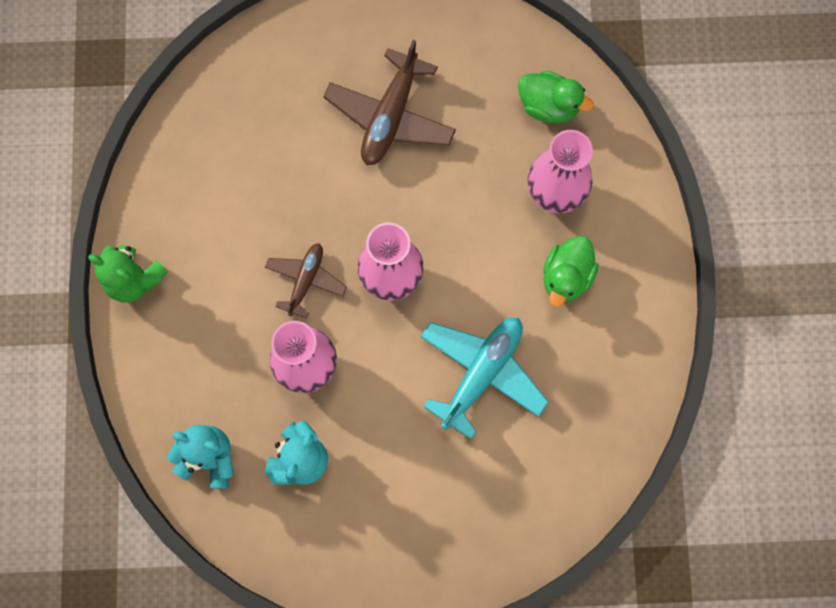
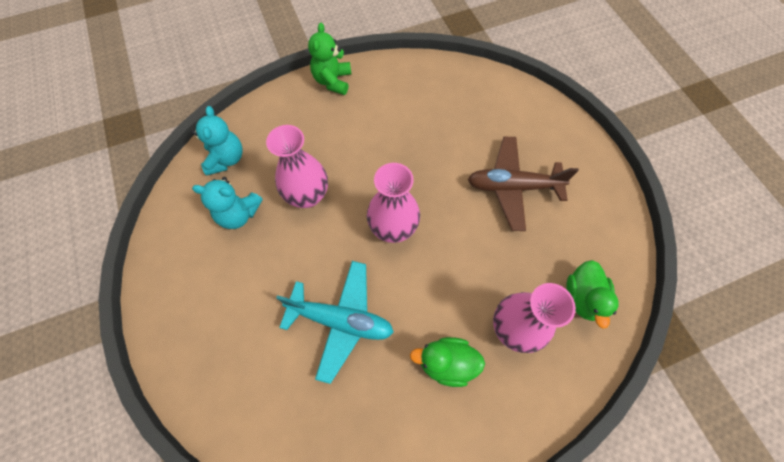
camera: 70 degrees right, 10 degrees down
(306, 280) = (369, 174): brown plane -> none

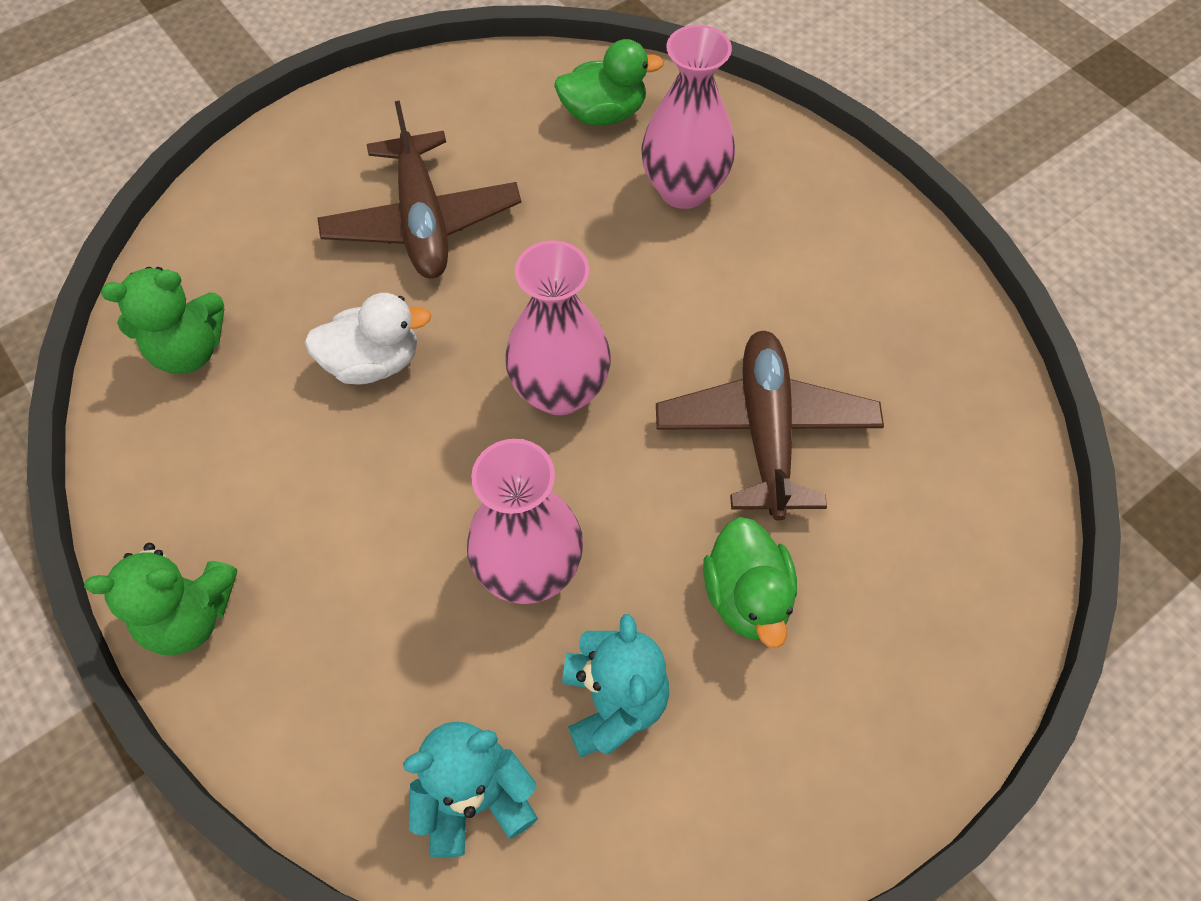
camera: 105 degrees left, 5 degrees down
(341, 320) = (765, 430): turquoise plane -> brown plane
(431, 154) = (374, 362): none -> white duck
(446, 363) = (772, 265): green duck -> green duck (747, 596)
(455, 88) = (189, 350): none -> green teddy bear

